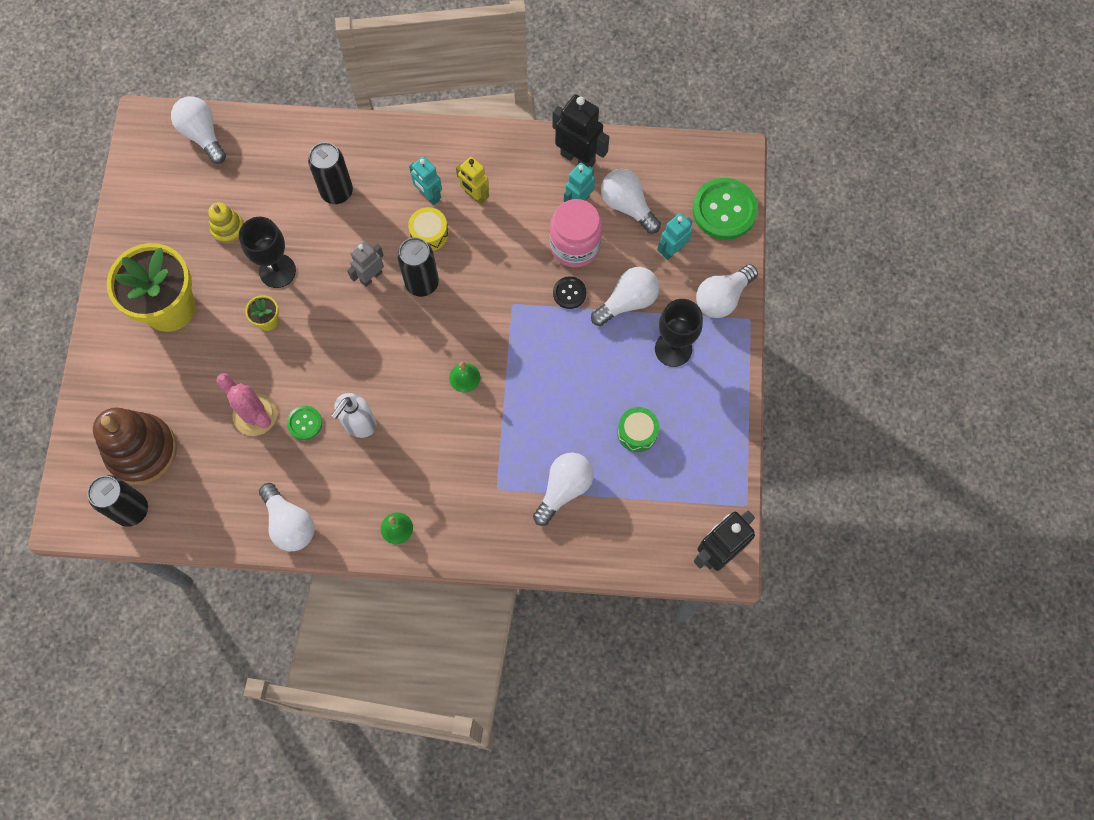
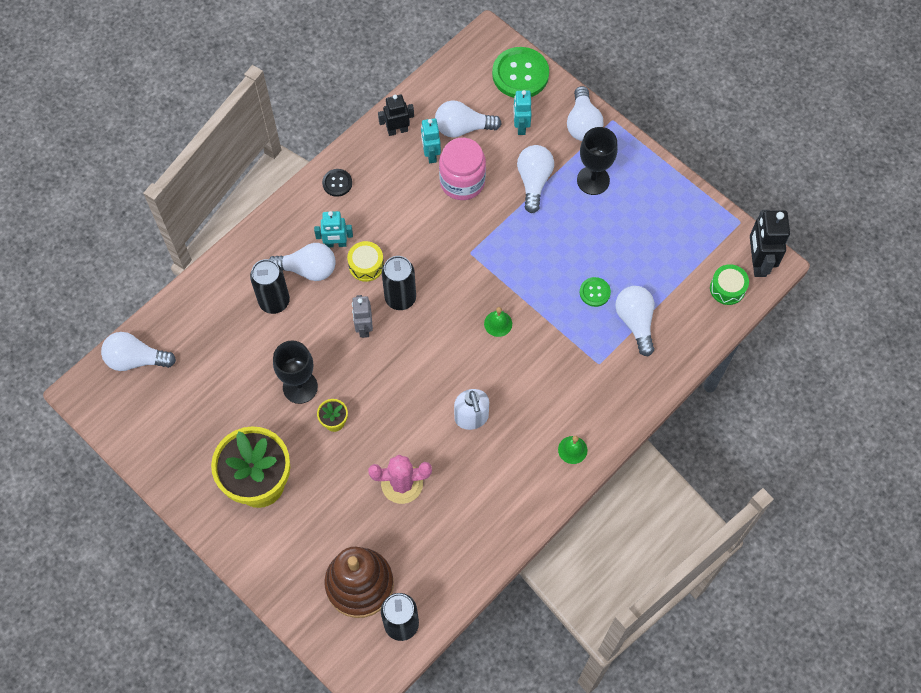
camera: 50 degrees left, 5 degrees down
(228, 228) = (232, 396): yellow stacking toy -> none
(289, 523) = (508, 519): white light bulb -> white light bulb (308, 269)
(304, 423) = (439, 454): green button -> green button (594, 292)
(475, 196) = (364, 215): yellow robot -> none
(569, 293) = (494, 211): black button -> black button (337, 183)
(578, 158) = (397, 130): black robot -> black robot, size x0.64
(637, 432) = (633, 247): green drum -> green drum (727, 288)

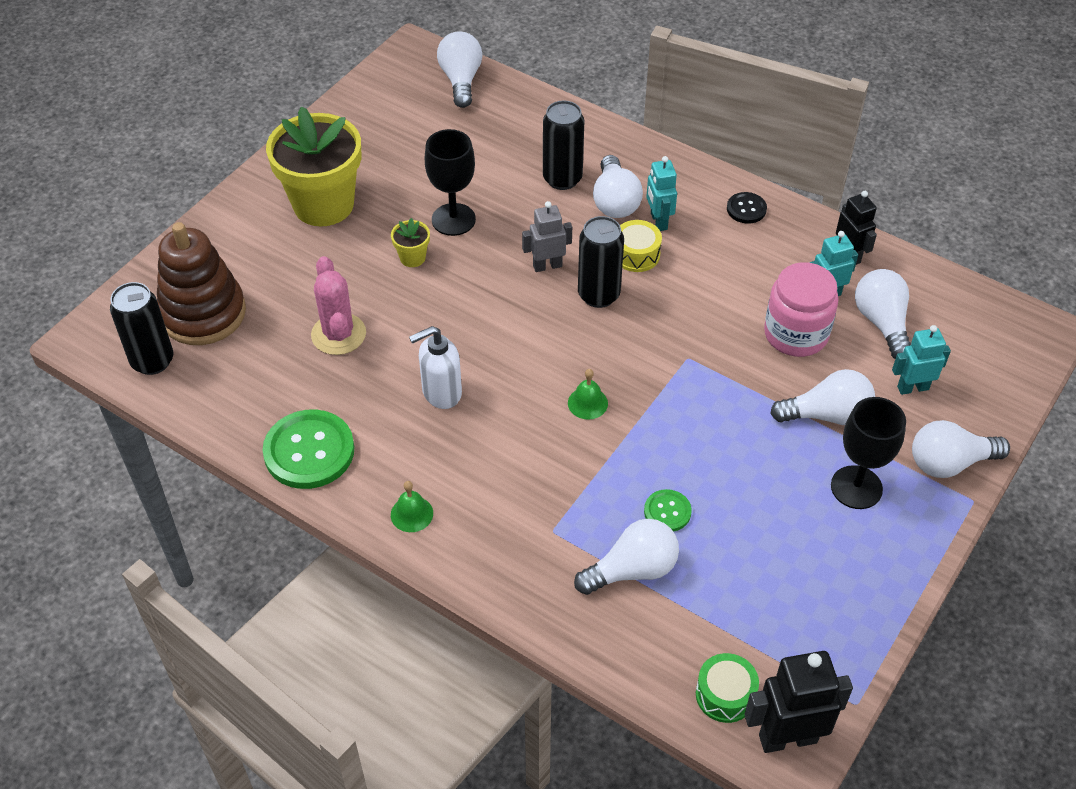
camera: 80 degrees right, 15 degrees down
(520, 74) = (1001, 376): green button -> green button (309, 451)

